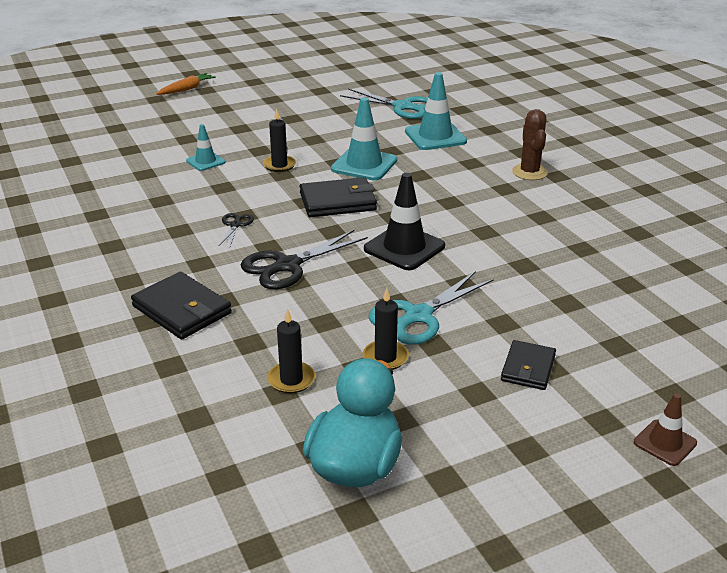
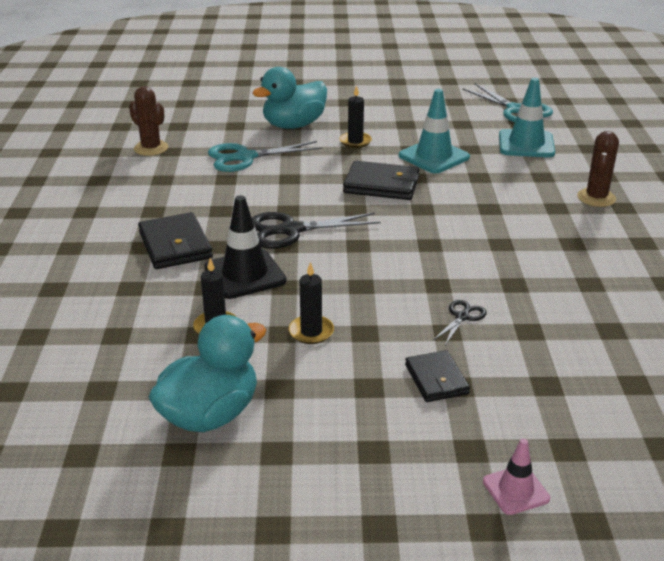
camera: 25 degrees right, 0 degrees up
(72, 216) = (151, 148): none -> brown cactus
(187, 89) = (328, 59): orange carrot -> none
(205, 161) = (293, 125): turquoise traffic cone -> turquoise duck
(235, 225) = (275, 185): black scissors -> black scissors (462, 317)
(404, 248) = (409, 240): black traffic cone -> black traffic cone (245, 274)
(418, 316) = (370, 304): turquoise scissors -> turquoise scissors (245, 157)
(528, 368) = (436, 379): black wallet -> black wallet turned 60 degrees counterclockwise
(665, 443) = (516, 490): brown traffic cone -> pink traffic cone

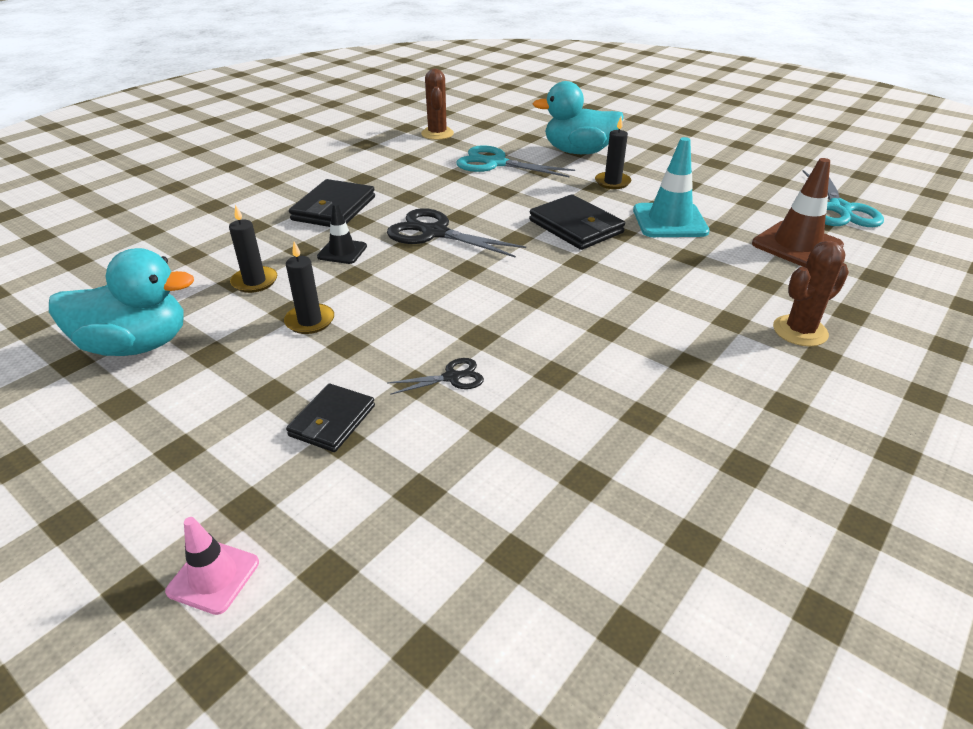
camera: 40 degrees right, 5 degrees up
(245, 274) = (342, 251): black traffic cone -> black traffic cone, size x0.57
(526, 144) = (797, 245): turquoise traffic cone -> brown traffic cone

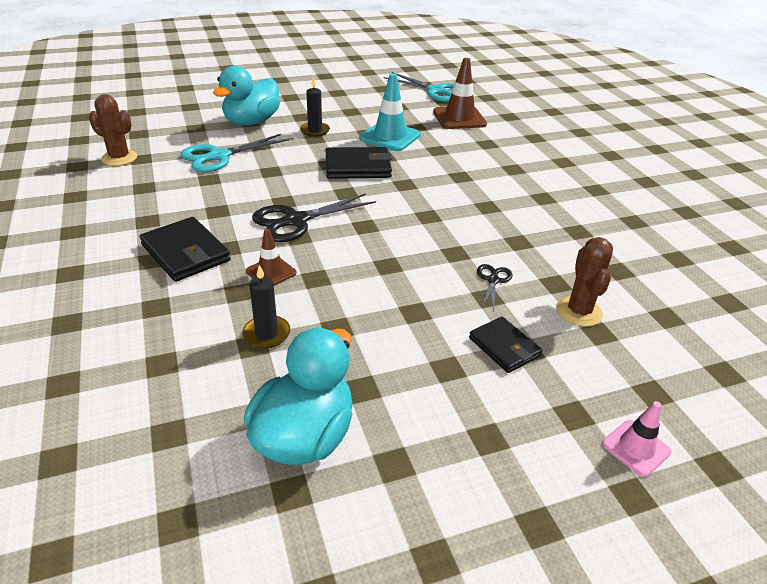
camera: 60 degrees left, 0 degrees up
(310, 321) = (364, 321): black candle -> none
(342, 251) = (271, 272): black traffic cone -> brown traffic cone
(800, 331) = (539, 156): brown cactus -> brown cactus (579, 311)

